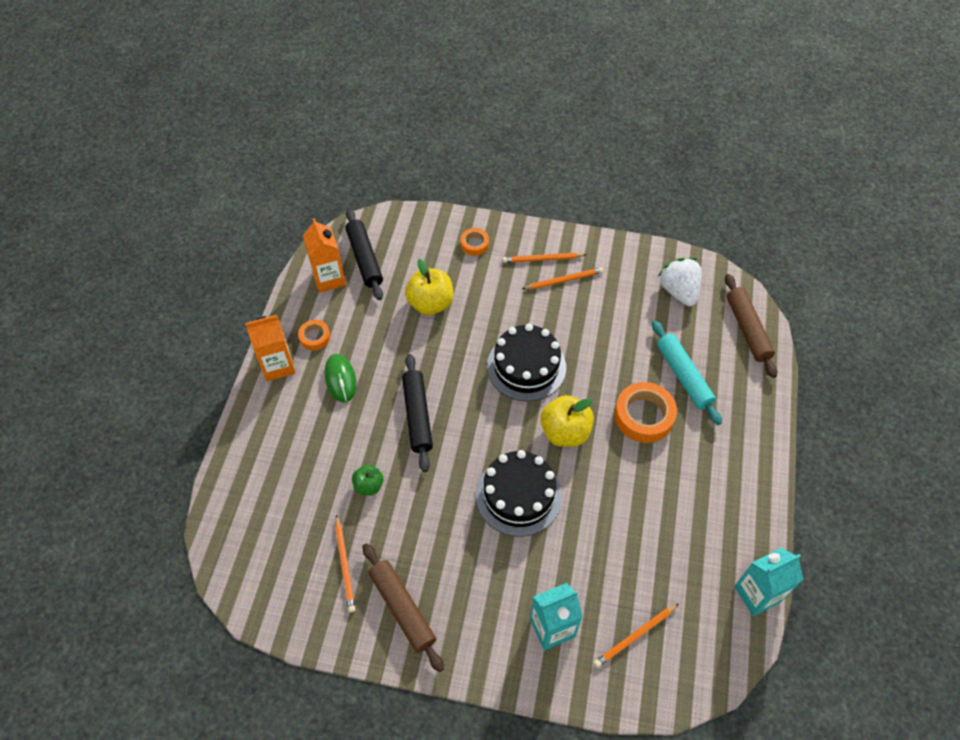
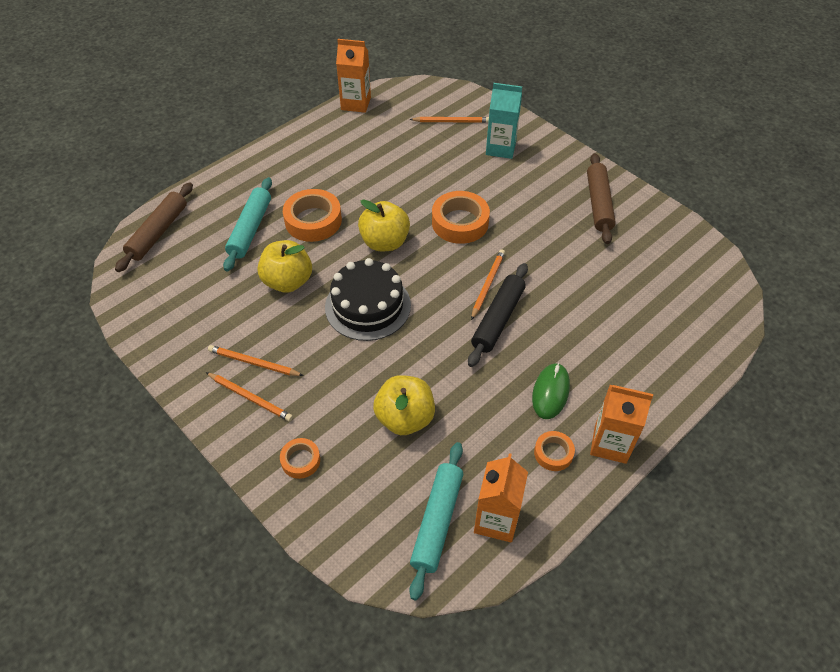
camera: 145 degrees left, 5 degrees down
(345, 565) = (628, 248): orange pencil -> orange pencil (487, 284)
(364, 259) = (437, 521): black rolling pin -> turquoise rolling pin
(369, 486) = (577, 289): green apple -> none
(518, 495) = (460, 222): black cake -> orange tape
(605, 350) = (288, 281): none -> yellow apple
(679, 291) = (169, 291): white strawberry -> none
(757, 594) = (356, 103): turquoise carton -> orange carton

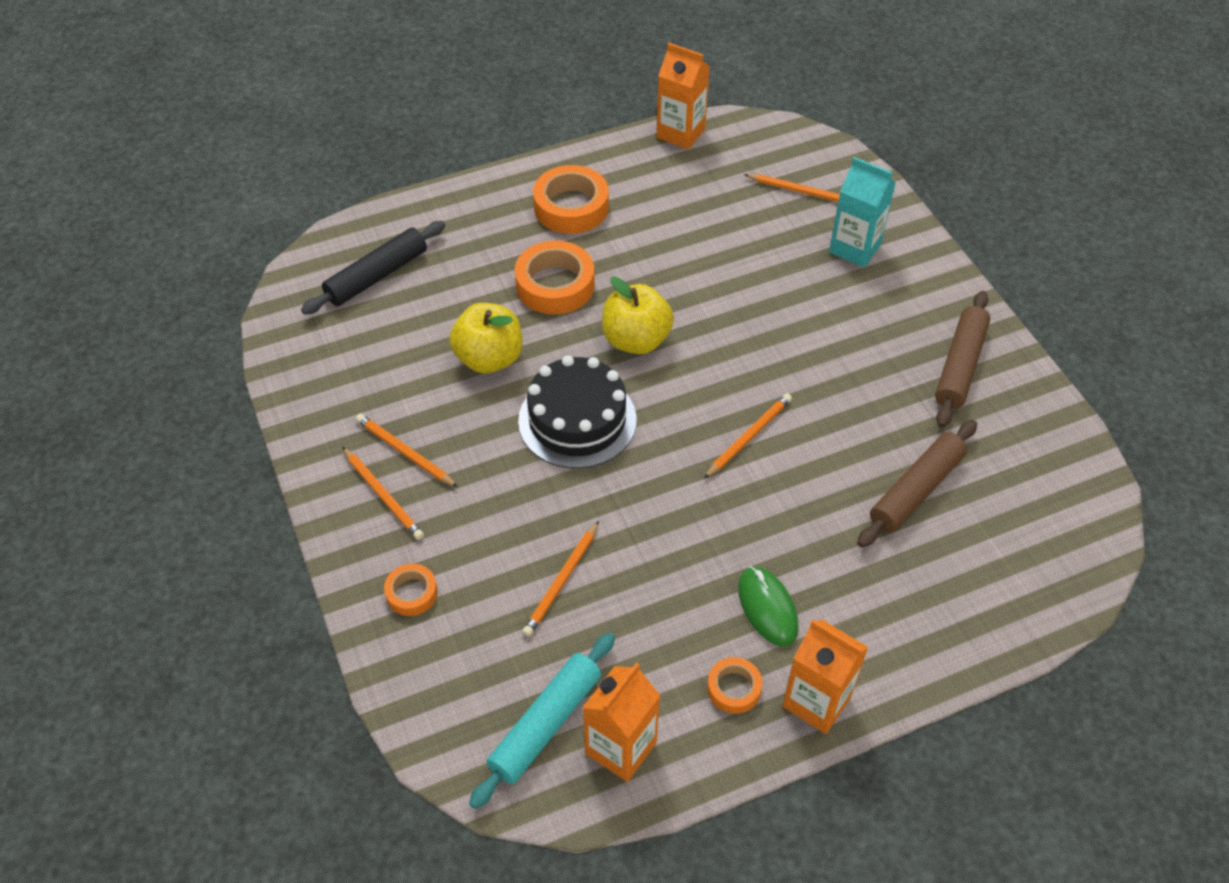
camera: 20 degrees right, 0 degrees up
(158, 232) = (356, 248): brown rolling pin -> brown rolling pin (916, 490)
(250, 229) = (470, 275): turquoise rolling pin -> none
(405, 418) = (562, 581): yellow apple -> orange pencil
(460, 222) = (749, 340): orange tape -> orange tape (571, 207)
(498, 319) = (741, 488): black rolling pin -> black rolling pin (377, 276)
(550, 392) = (767, 608): green mouse -> green mouse turned 60 degrees counterclockwise

